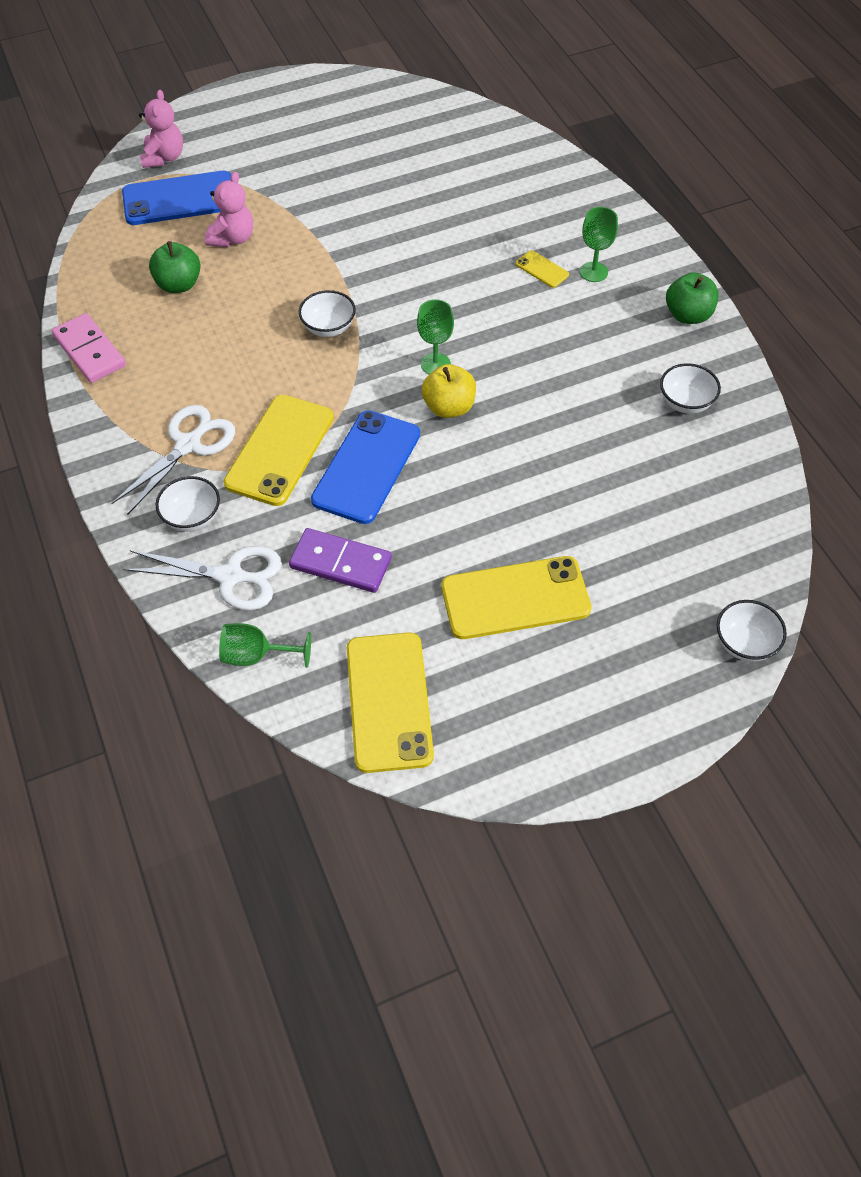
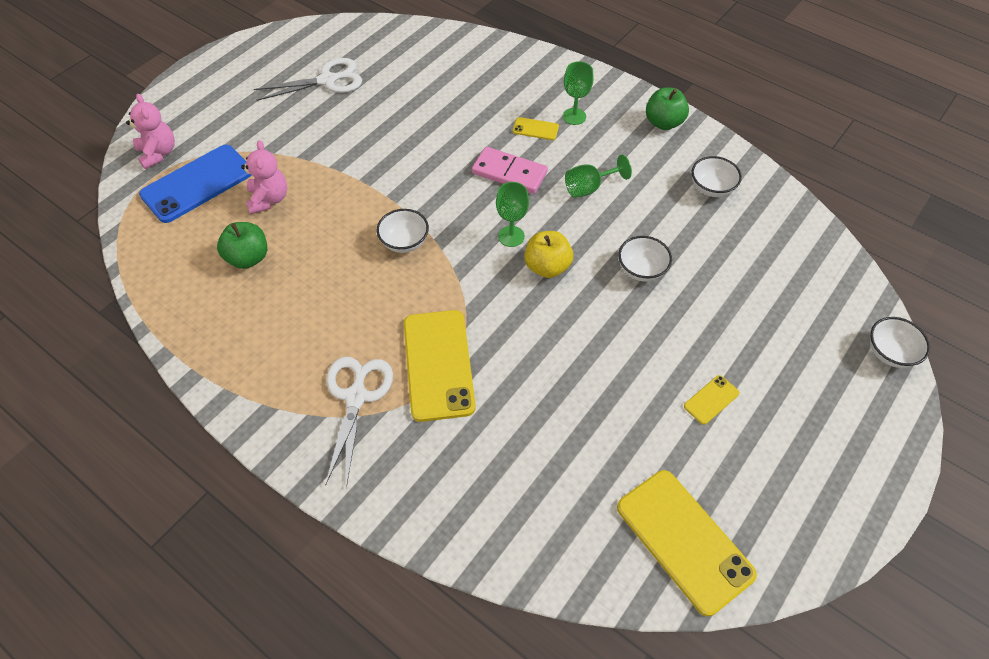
camera: 30 degrees left, 0 degrees up
(89, 351) = (205, 352): pink domino -> pink domino (509, 173)
(192, 517) = (405, 461): white bowl -> white bowl (641, 270)
(230, 576) = (476, 498): white scissors -> white scissors (327, 80)
(256, 655) = (549, 559): green goblet -> green goblet (589, 188)
(341, 563) = (558, 439): purple domino -> none
(366, 467) = (519, 346): blue phone -> none
(515, 598) = (711, 400): yellow phone -> yellow phone, size x0.45

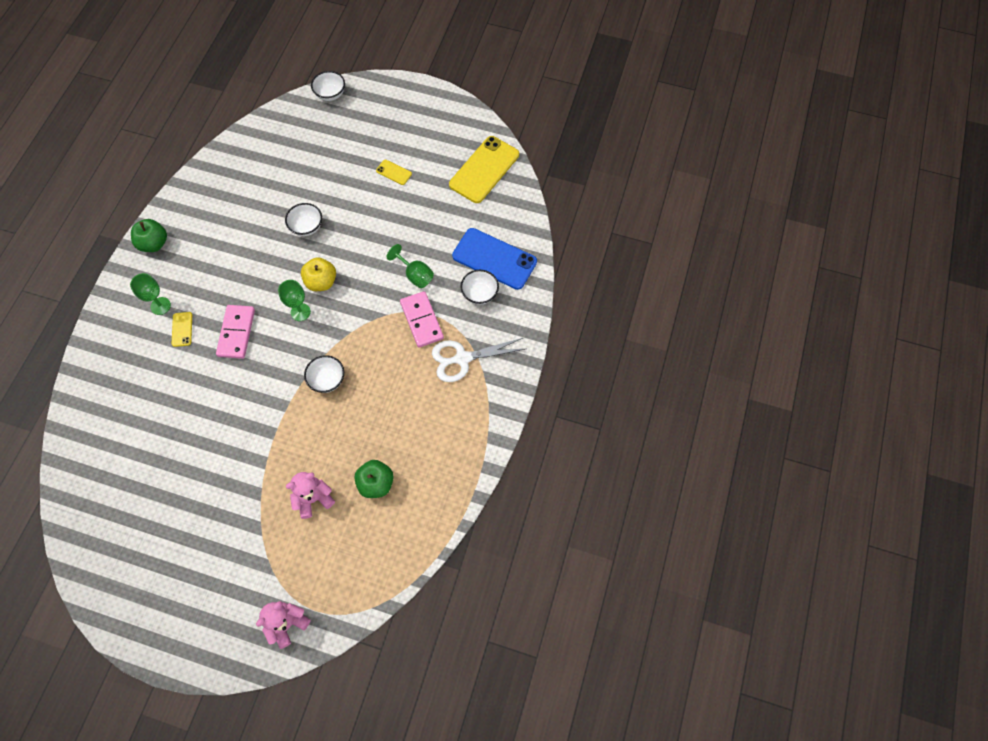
camera: 110 degrees left, 10 degrees up
(197, 184) = (313, 567): blue phone -> blue phone (494, 259)
(327, 80) = (156, 520): white scissors -> none
(438, 364) = (422, 320): yellow phone -> pink domino
(589, 188) = (238, 275): green goblet -> green goblet (415, 275)
(711, 188) = (218, 201): white bowl -> white bowl (479, 294)

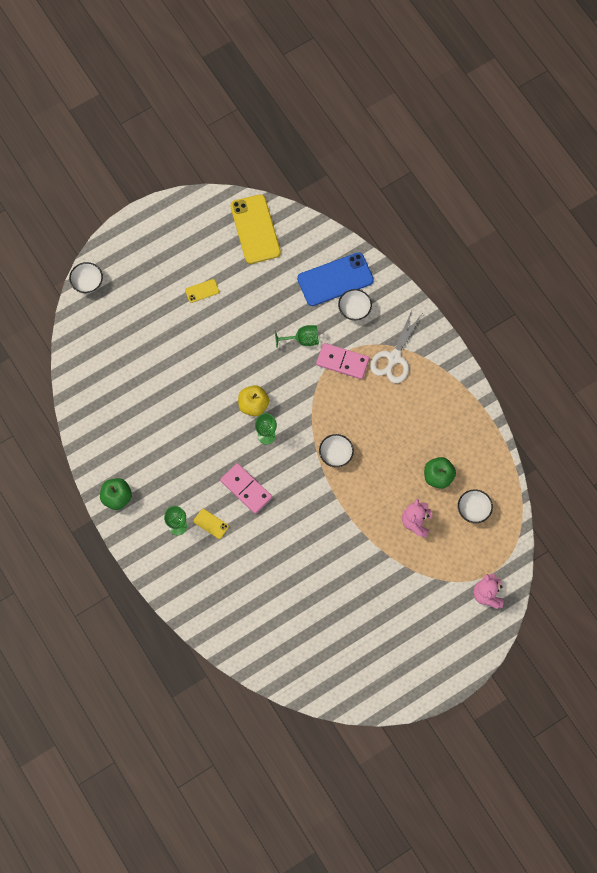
camera: 50 degrees left, 5 degrees up
(306, 227) = (197, 383): white bowl -> white bowl (473, 510)

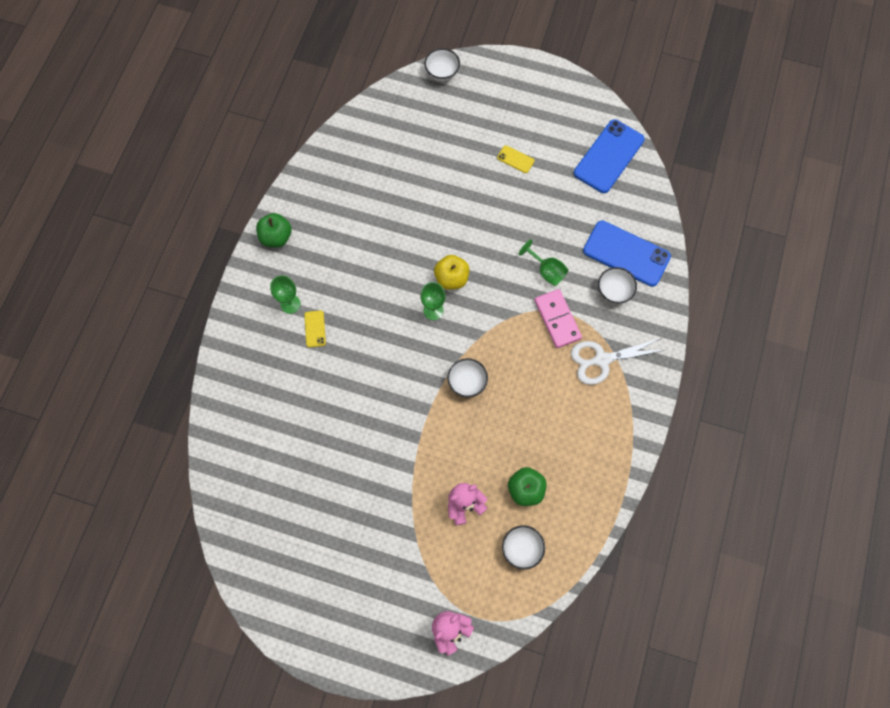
camera: 50 degrees right, 0 degrees up
(246, 489) = (370, 332): pink domino -> none
(255, 229) = (609, 156): yellow phone -> blue phone

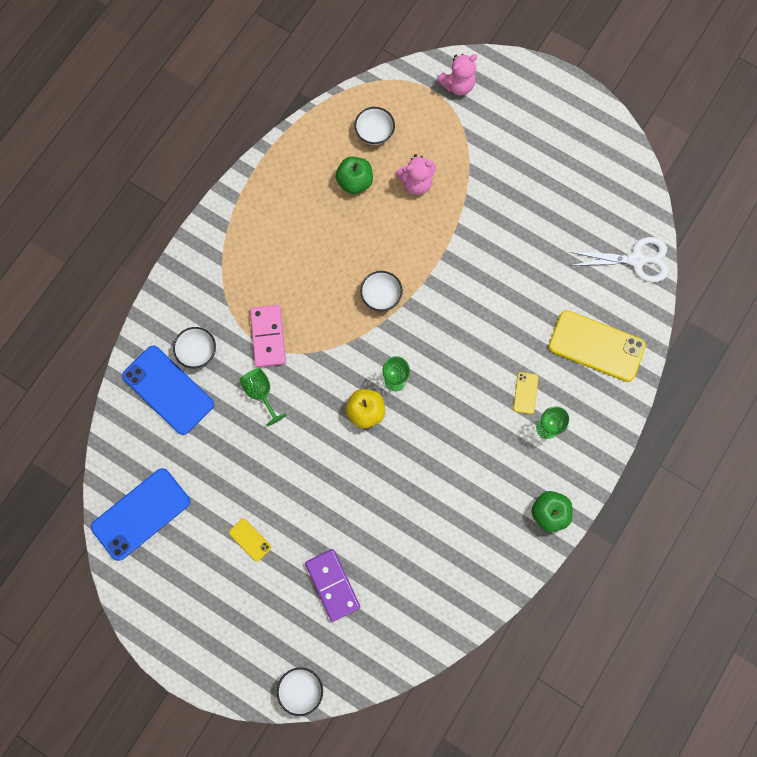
camera: 165 degrees left, 5 degrees up
(257, 387) = (596, 346): none -> yellow phone
(440, 144) = (332, 584): none -> purple domino
(602, 360) = (237, 283): white scissors -> white scissors (636, 260)

